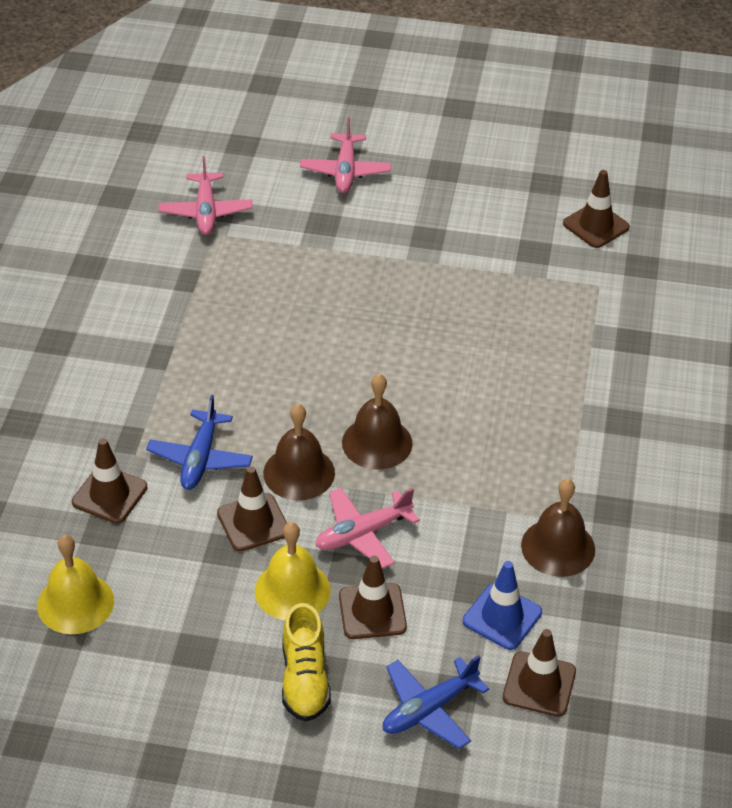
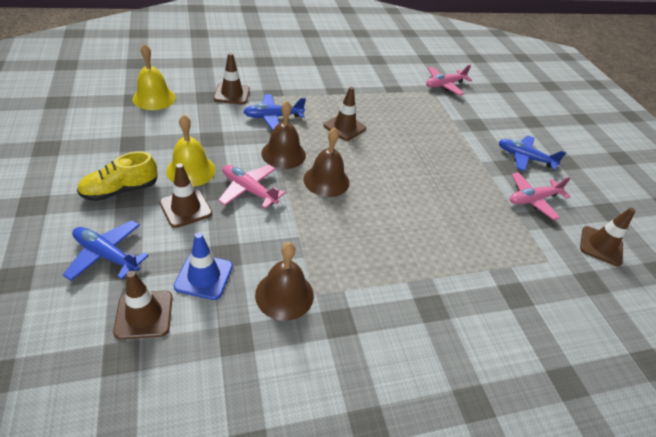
camera: 60 degrees right, 0 degrees up
(253, 522) = (236, 144): brown traffic cone -> brown traffic cone (344, 127)
(345, 171) = (522, 124): pink plane -> pink plane (532, 199)
(417, 209) = (524, 158): none -> blue plane

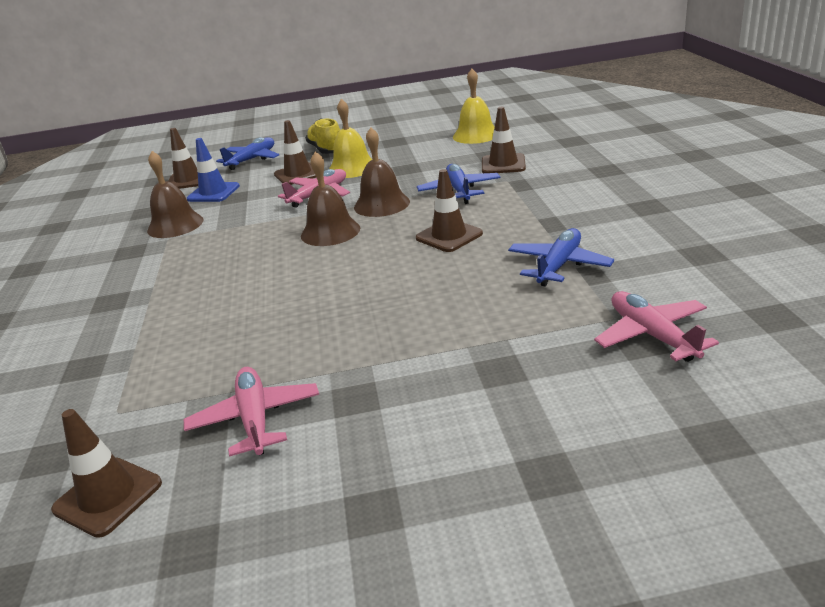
camera: 105 degrees right, 15 degrees down
(524, 158) = (385, 430): blue plane -> blue plane (559, 265)

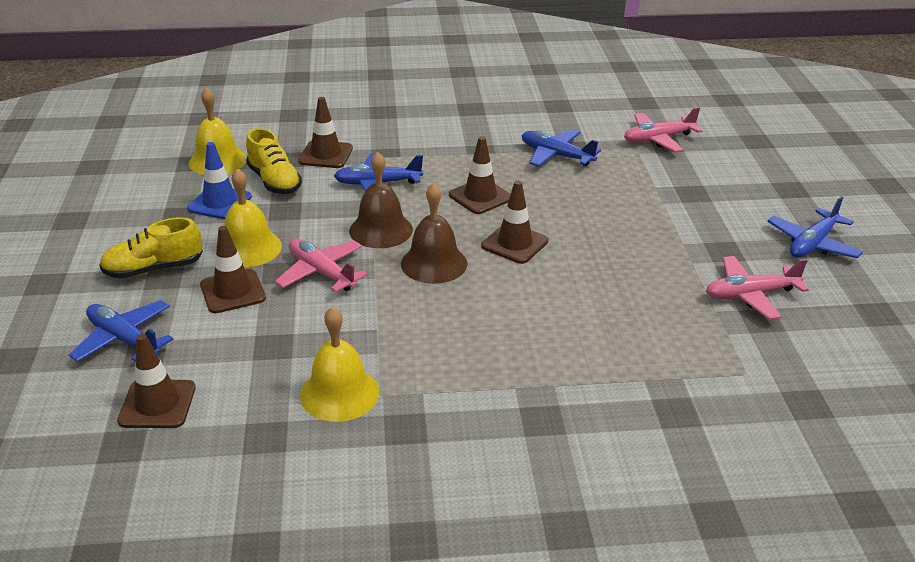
camera: 90 degrees left, 5 degrees up
(108, 496) = (843, 358): brown traffic cone -> brown traffic cone (514, 243)
(175, 225) = (339, 393): brown bell -> yellow bell
(213, 193) = (239, 368): blue traffic cone -> blue traffic cone (220, 203)
(376, 489) = (812, 244): none -> blue plane
(450, 157) = (274, 181): none -> yellow shoe

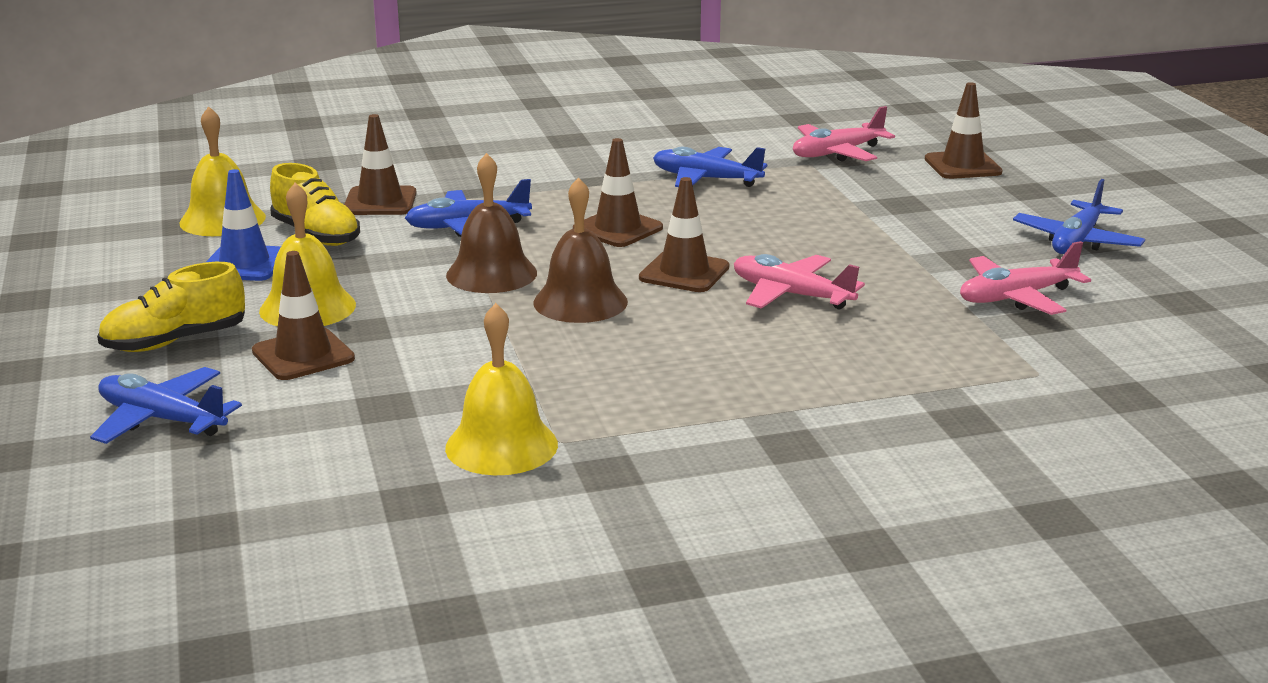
camera: 10 degrees left, 10 degrees down
(157, 404) = (241, 482): brown traffic cone -> brown traffic cone (962, 166)
(321, 273) = (424, 325): pink plane -> pink plane (791, 295)

